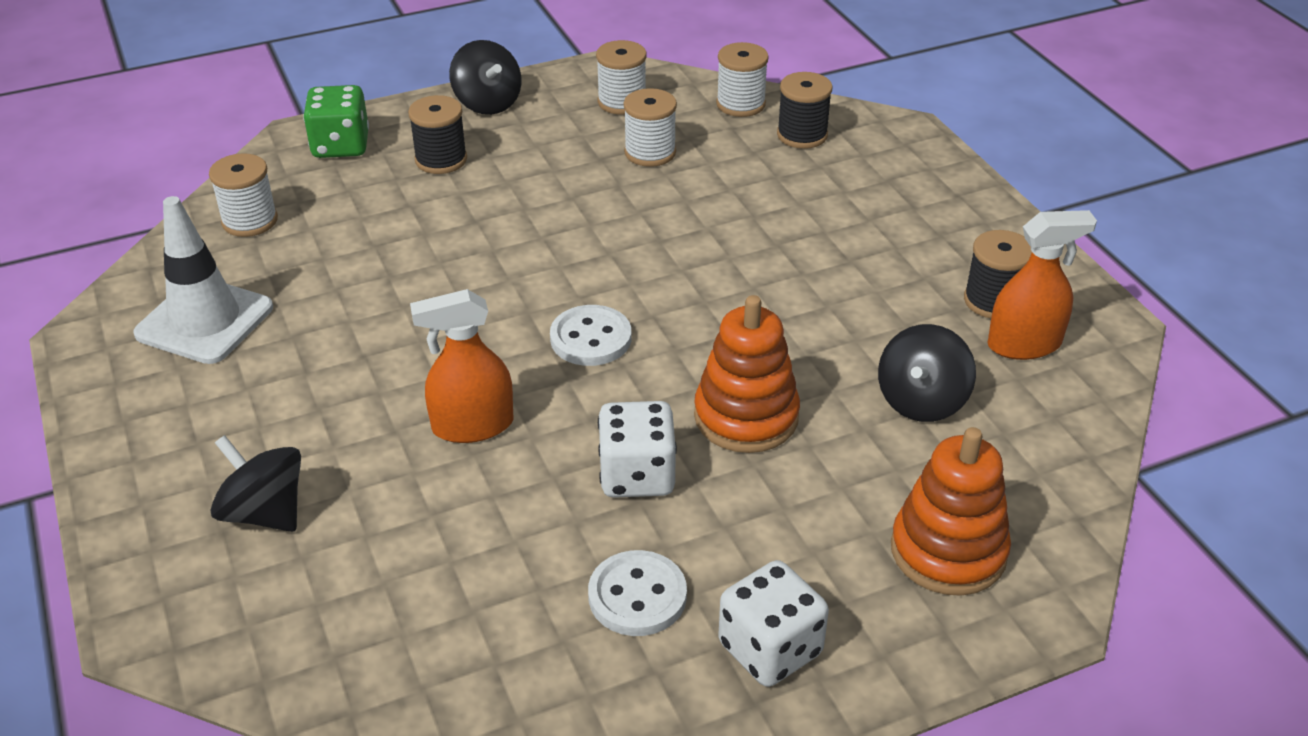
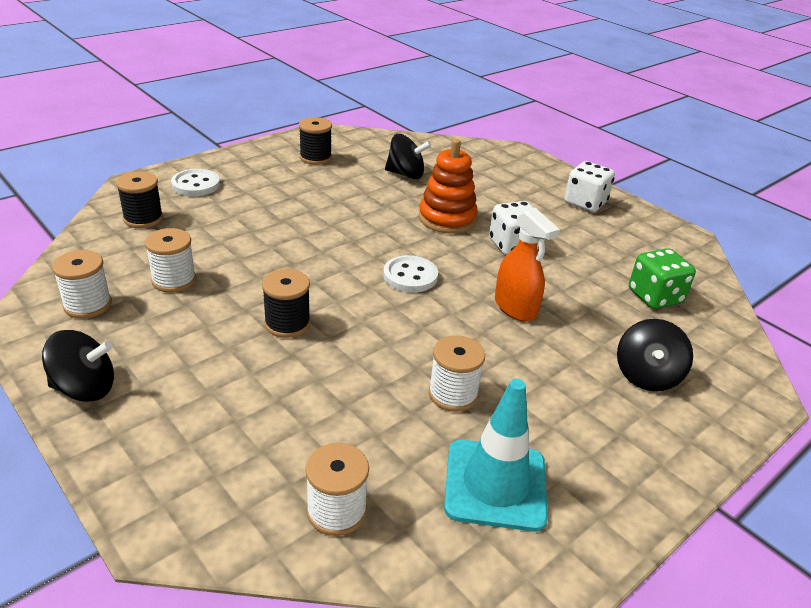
camera: 110 degrees left, 5 degrees down
(204, 321) = (495, 484): white traffic cone -> turquoise traffic cone
(341, 146) = (178, 482): green dice -> green dice (655, 297)
(441, 160) = (198, 396): black spool -> black spool (287, 323)
(487, 103) = (85, 388): black spinning top -> black spinning top turned 45 degrees clockwise
(637, 596) = (587, 237): white button -> white button (196, 184)
(740, 104) = (95, 246): white spool -> white spool (453, 394)
(948, 551) = (499, 168): orange stacking toy -> none
(1024, 344) = (348, 151): orange spray bottle -> none

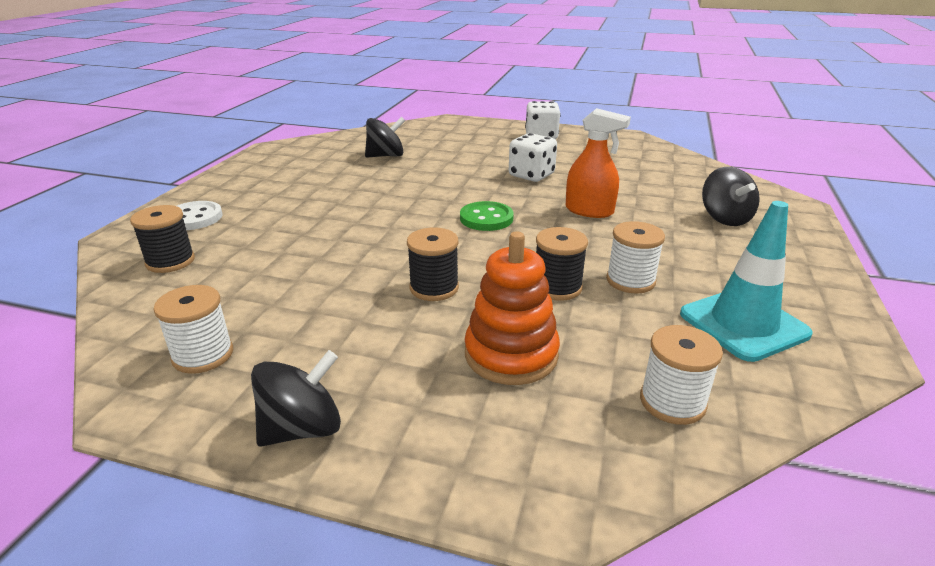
camera: 30 degrees left, 5 degrees down
(174, 280) = (275, 298): white spool -> none
(315, 157) = (290, 166): black spool -> black spool (557, 287)
(410, 276) = (486, 218): white button -> green button
(447, 218) = (460, 174): orange stacking toy -> orange stacking toy (511, 354)
(655, 297) = (661, 174): green dice -> none

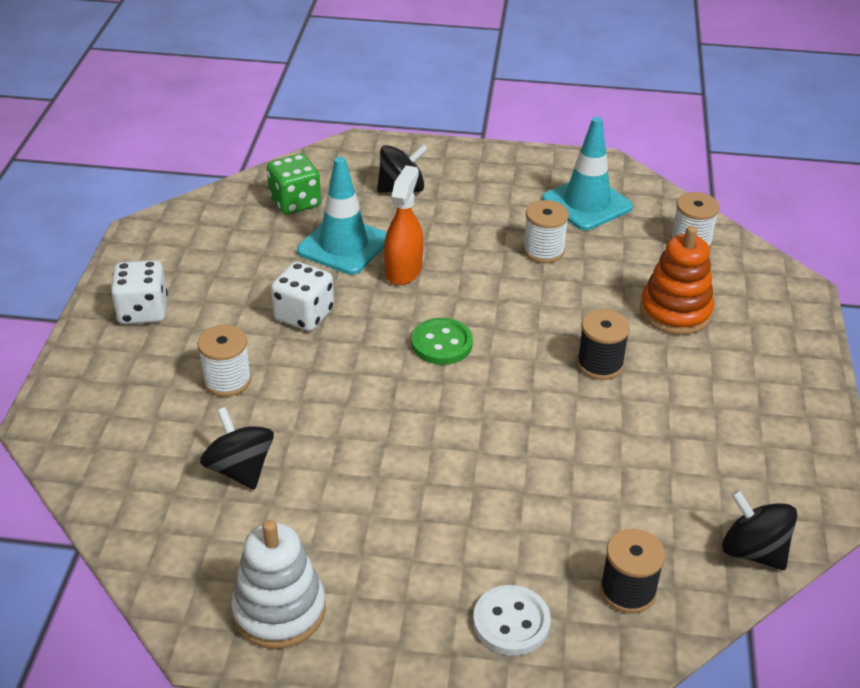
camera: 100 degrees left, 10 degrees up
(203, 355) = (761, 488): white spool -> white spool (227, 380)
(272, 162) = (279, 610): none -> white stacking toy
(302, 428) = (803, 403): black spinning top -> black spinning top (753, 551)
(557, 287) = (570, 291): black spool -> none
(623, 191) = (343, 245): none -> turquoise traffic cone
(682, 177) = (295, 202): none -> green dice

